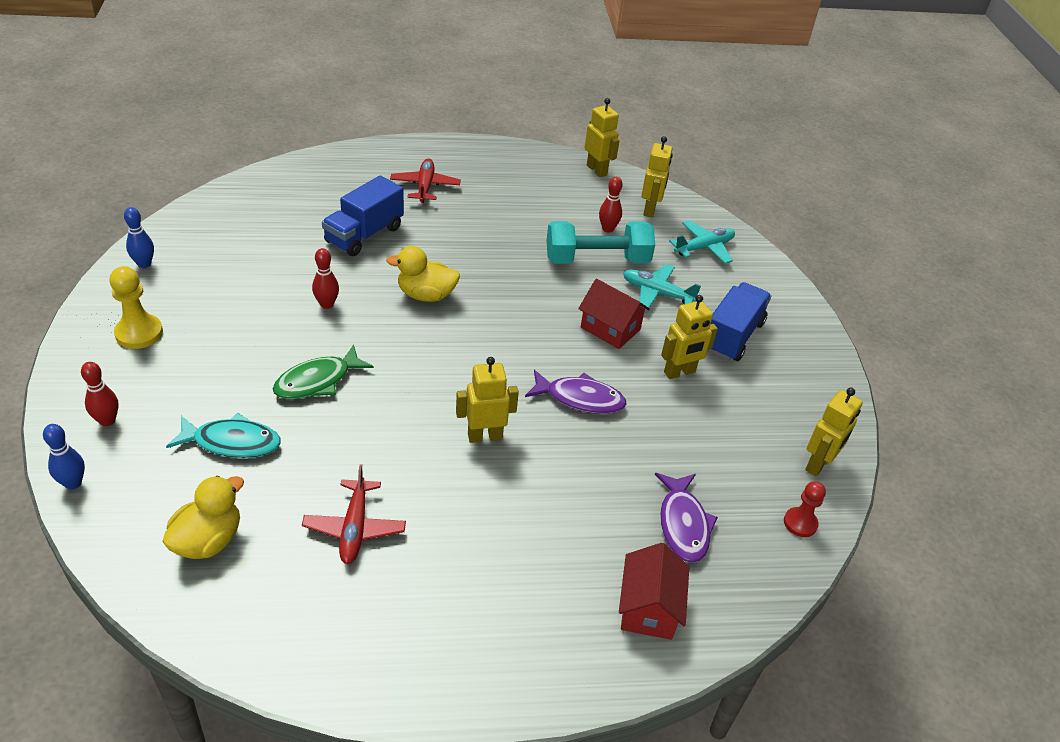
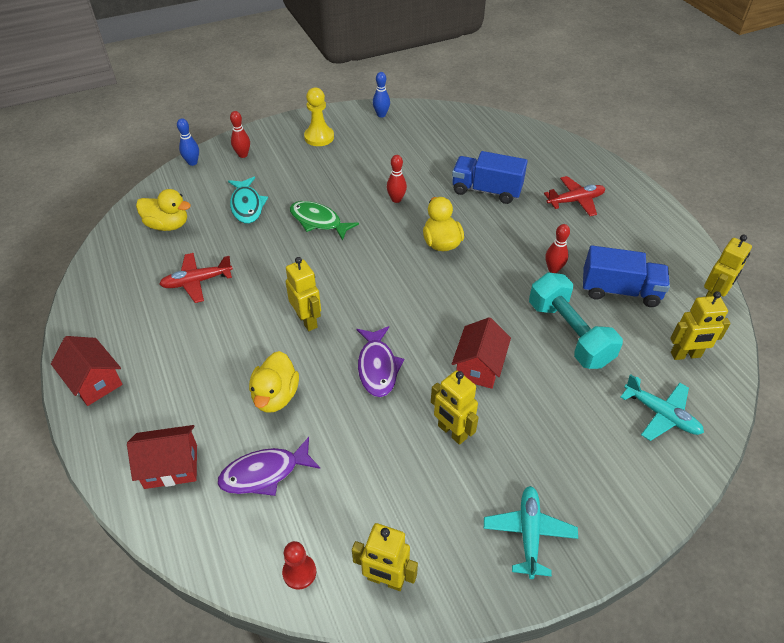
camera: 75 degrees right, 5 degrees up
(483, 675) = (94, 381): none -> red house
(585, 491) = (275, 396): none -> yellow duck
(608, 229) = (623, 330): red bowling pin -> red bowling pin (553, 269)
(657, 293) = (555, 390): turquoise plane -> turquoise plane (529, 533)
(732, 336) = (533, 467): blue truck -> blue truck (620, 291)

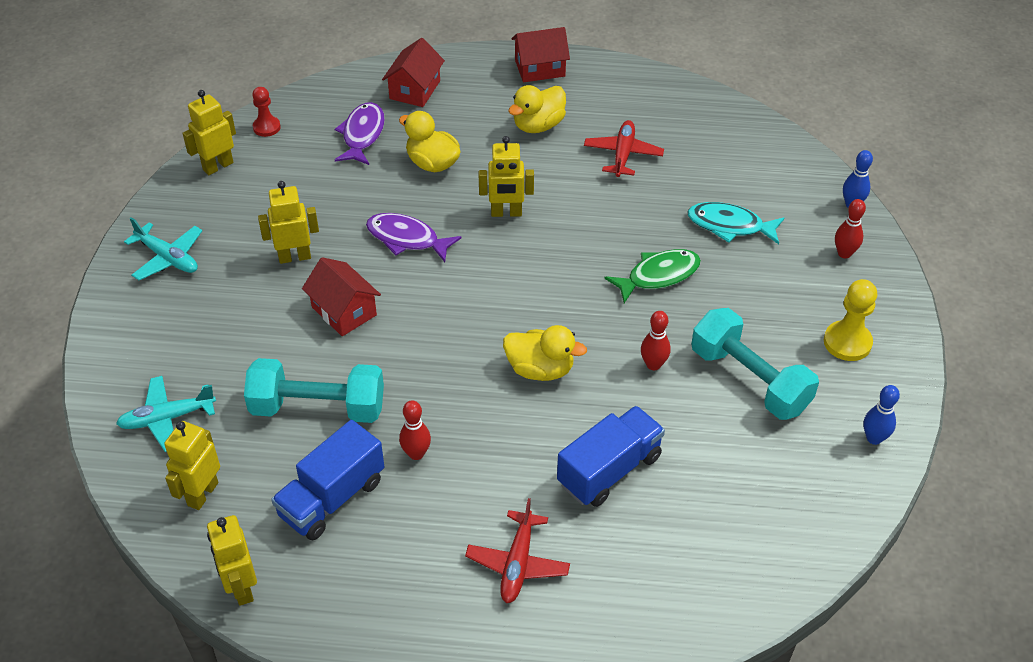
camera: 120 degrees right, 0 degrees up
(168, 225) = (733, 156): yellow duck -> yellow duck (538, 125)
(377, 162) = (749, 380): none -> turquoise dumbbell

